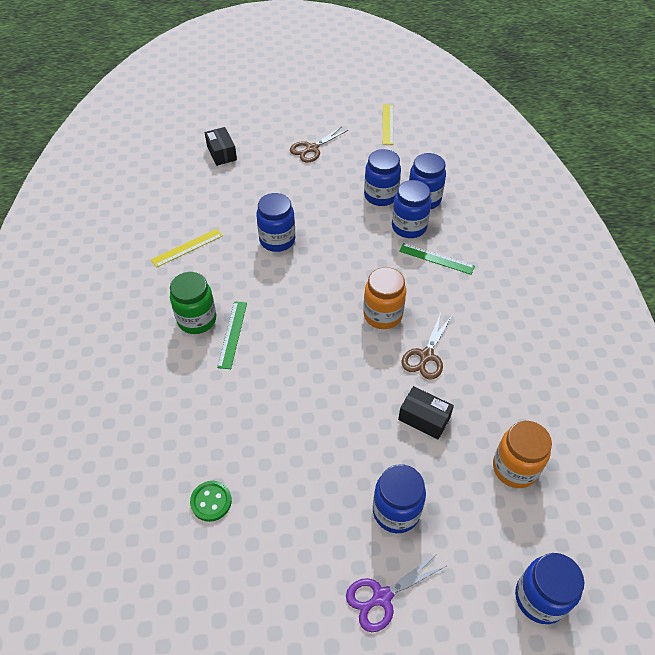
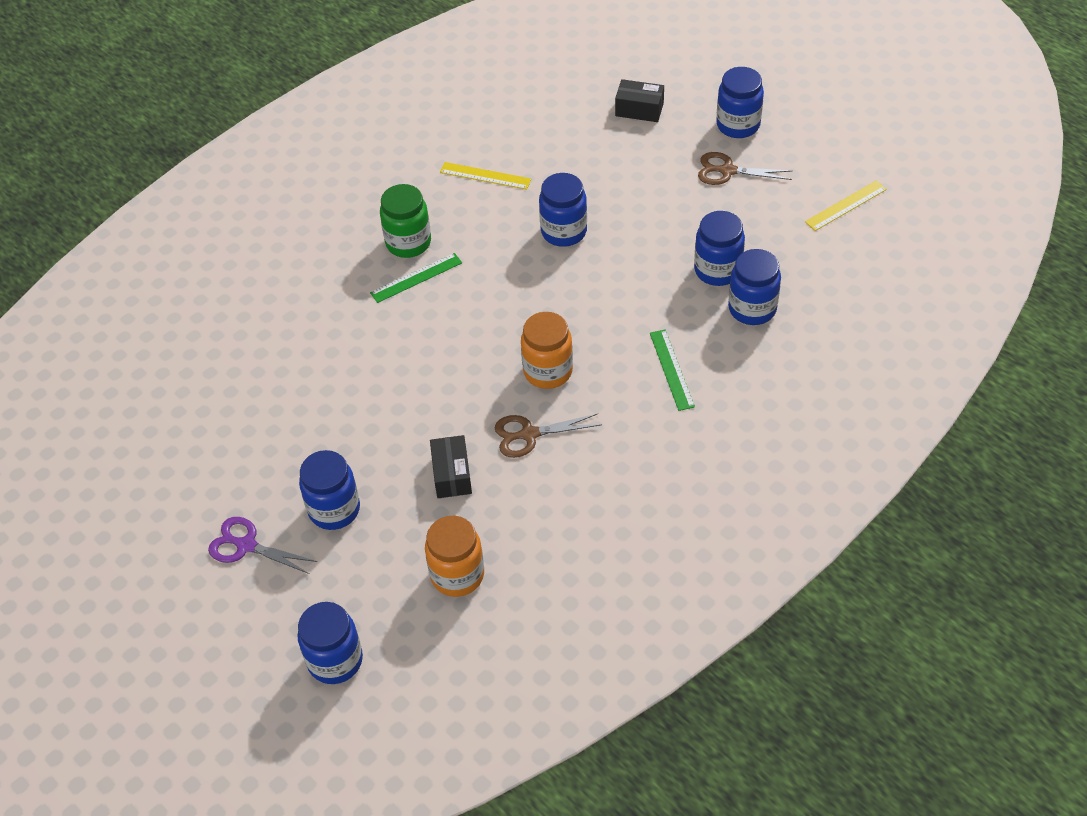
camera: 55 degrees right, 0 degrees up
(211, 501) = (238, 379): green button -> none
(221, 153) = (639, 109): black box -> black box turned 75 degrees clockwise
(409, 227) = (694, 321): blue jar -> blue jar (738, 125)

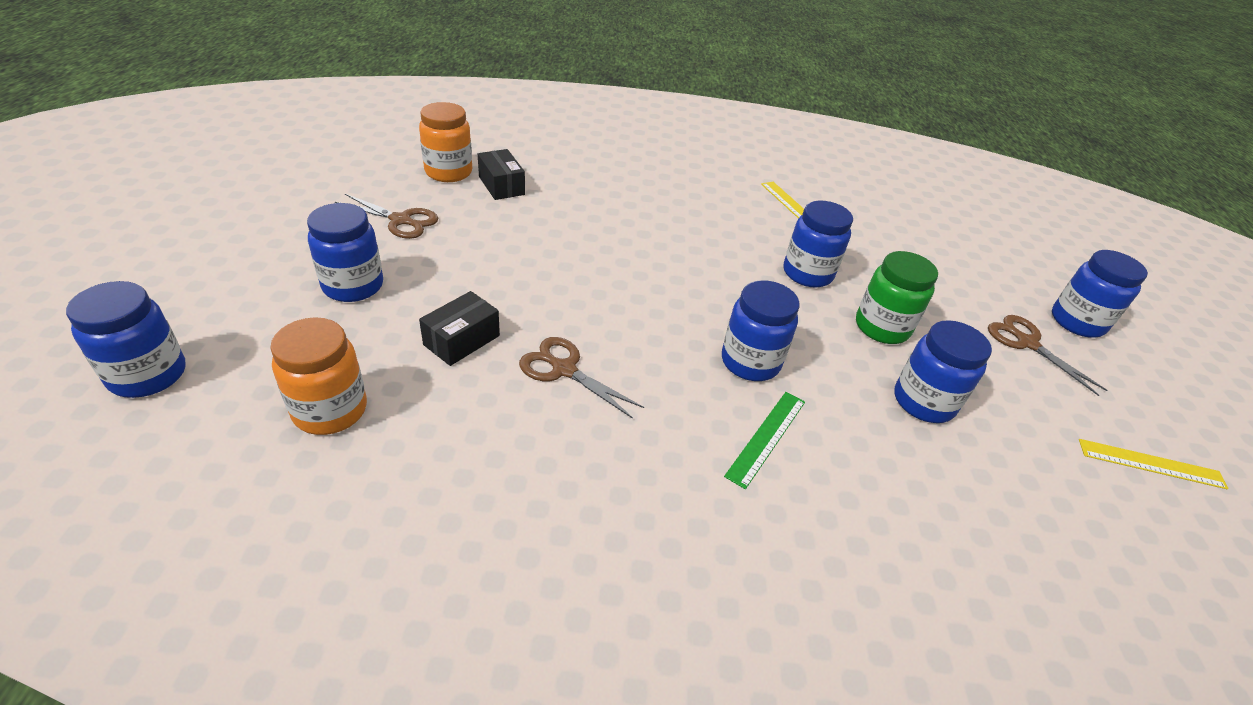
camera: 40 degrees right, 10 degrees down
(246, 545) = (270, 255): purple scissors -> none
(272, 442) = (401, 220): none -> brown scissors
(408, 243) = (678, 199): green jar -> green jar (881, 327)
(416, 278) = (651, 217): green ruler -> none
(548, 371) = (652, 342): orange jar -> orange jar (448, 172)
(639, 109) = (982, 254): black box -> black box (501, 185)
(752, 309) = (924, 461): blue jar -> blue jar (750, 362)

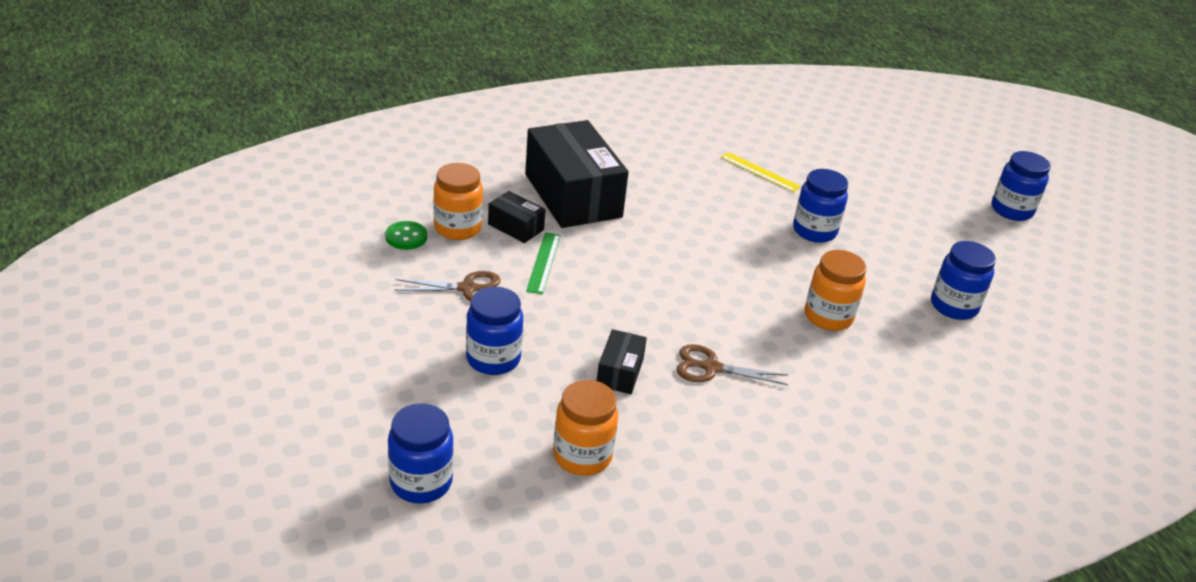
camera: 25 degrees left, 5 degrees down
(396, 166) = (406, 237): none -> green button
(582, 176) = (572, 195): none -> black box
(750, 362) = (828, 317): blue jar -> orange jar
(767, 437) = (877, 366): green ruler -> green ruler (544, 262)
(881, 327) = (893, 259): green jar -> none
(1026, 343) = (990, 238): brown scissors -> none
(1151, 464) = (1102, 300): yellow ruler -> none

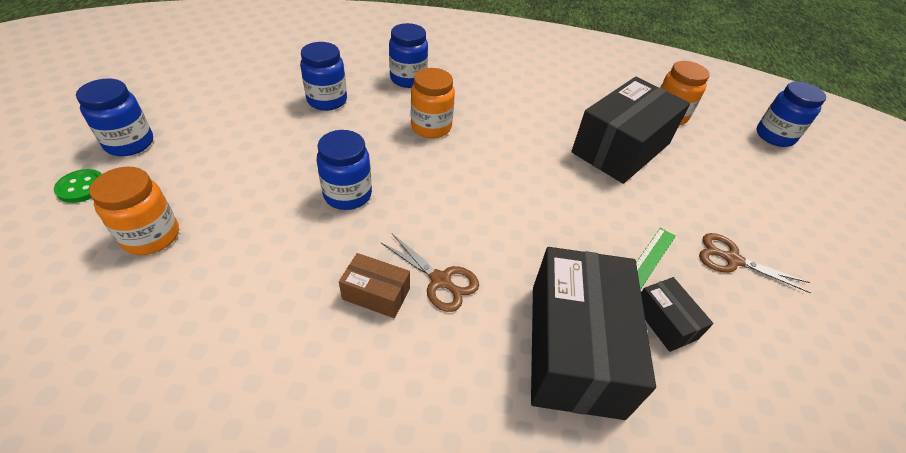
camera: 150 degrees left, 10 degrees up
(406, 237) = (802, 356): green button -> green button (81, 187)
(457, 228) = (737, 347): orange jar -> orange jar (151, 236)
(493, 359) = (717, 189): blue jar -> blue jar (408, 79)
(620, 372) = (621, 148): black box -> black box, size x2.21
(711, 368) = (552, 128): brown scissors -> brown scissors (441, 280)
(720, 183) = (376, 294): none -> brown box
(760, 172) = (307, 293): yellow ruler -> none

